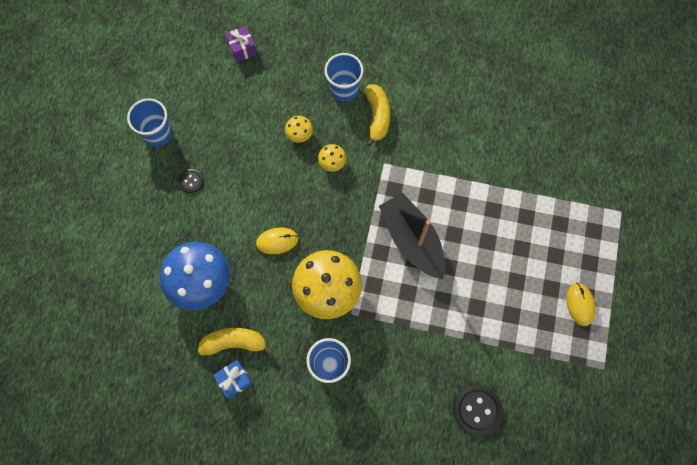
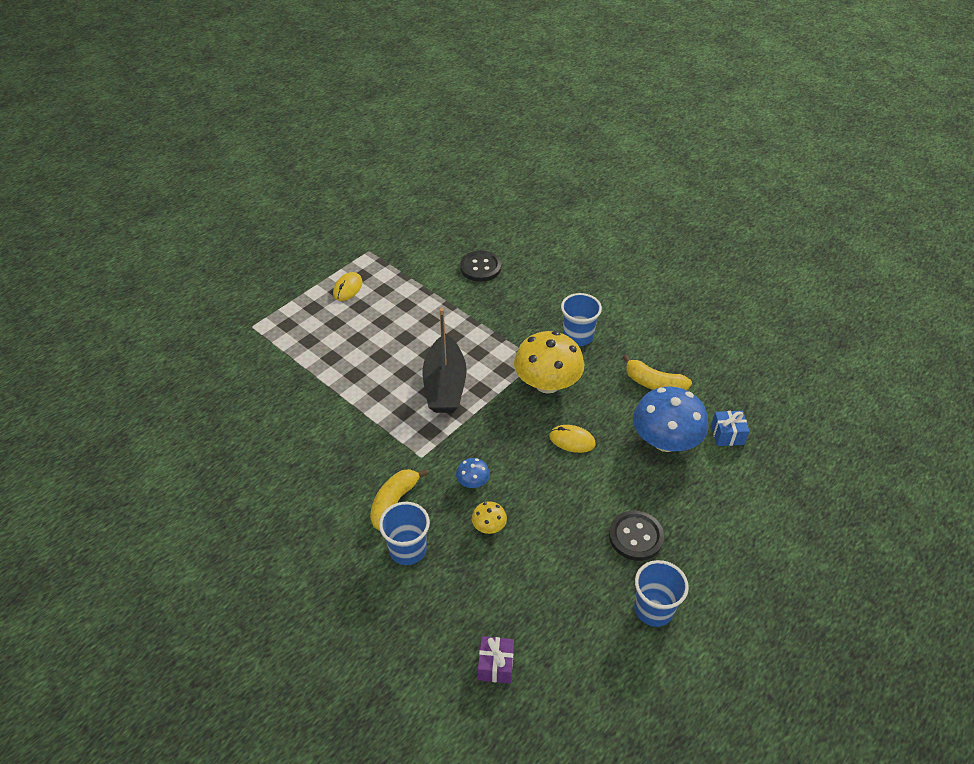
camera: 150 degrees left, 25 degrees down
(191, 181) = (636, 536): black button -> black button, size x1.77
(235, 380) = (666, 360): blue gift -> blue gift (727, 435)
(332, 162) = (473, 482): yellow mushroom -> blue mushroom

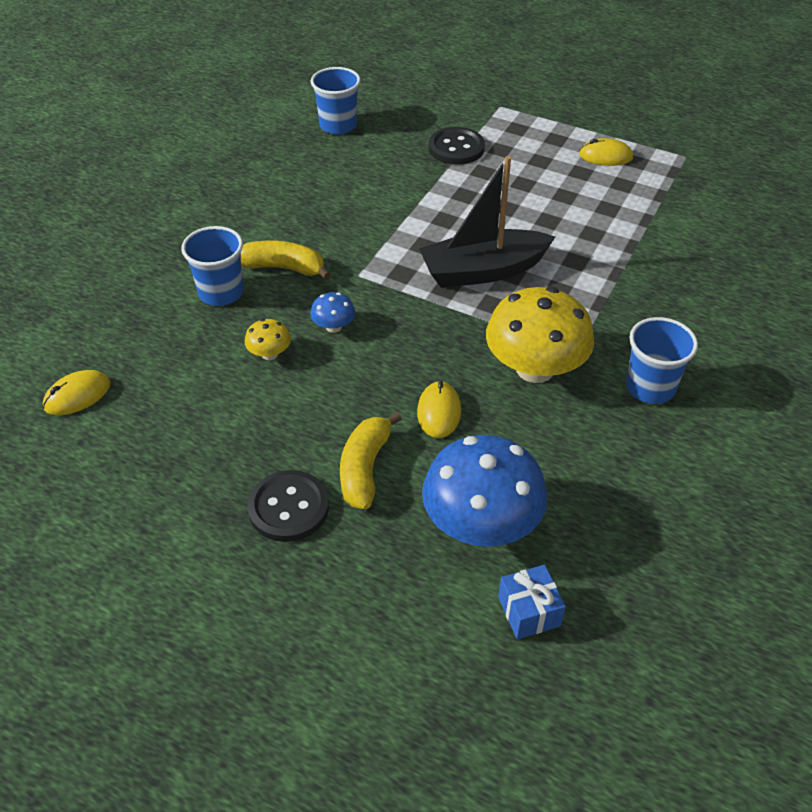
camera: 75 degrees right, 0 degrees up
(480, 267) = (728, 260): black button -> black button (456, 148)
(496, 665) = (77, 395): purple gift -> yellow mouse
(653, 609) = (171, 542): blue cup -> blue cup (338, 125)
(654, 383) = (597, 496): yellow banana -> yellow banana (365, 469)

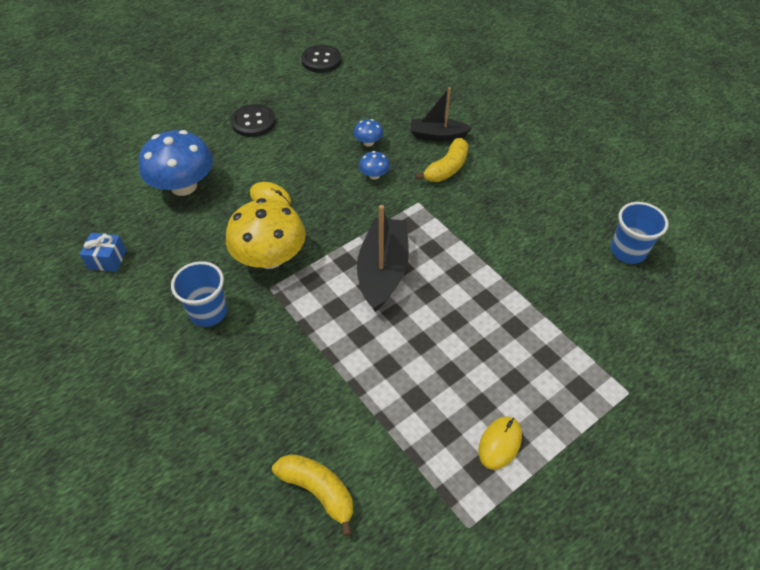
camera: 115 degrees right, 5 degrees up
(77, 395) = (384, 70): yellow mouse -> none
(221, 292) = (437, 135): blue cup -> black boat
(269, 354) = (368, 142): yellow mushroom -> blue mushroom
(365, 469) = (255, 155): yellow banana -> yellow banana (318, 490)
(456, 148) = (560, 322): black button -> black button (321, 60)
(529, 611) = (123, 184): blue gift -> blue gift (107, 259)

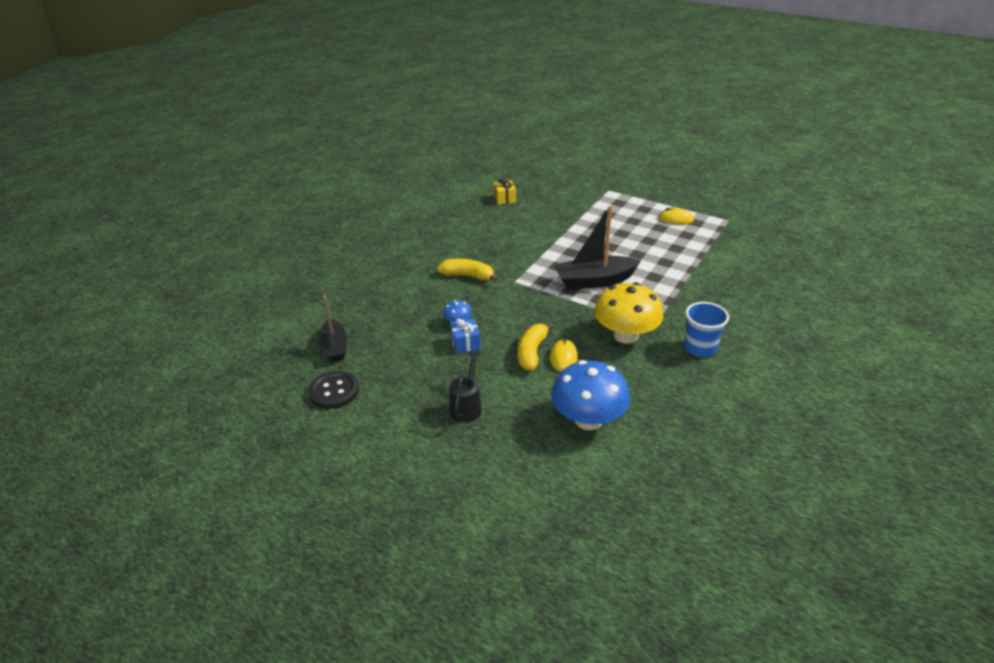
camera: 110 degrees left, 15 degrees down
(107, 259) = (708, 430): blue gift -> blue gift (465, 343)
(253, 122) = (467, 406): black button -> black watering can
(318, 490) = (763, 265): yellow banana -> yellow banana (532, 352)
(374, 175) = (498, 309): blue mushroom -> none
(437, 135) = (428, 288): black boat -> black boat (335, 347)
(628, 251) = (505, 199): blue cup -> yellow gift

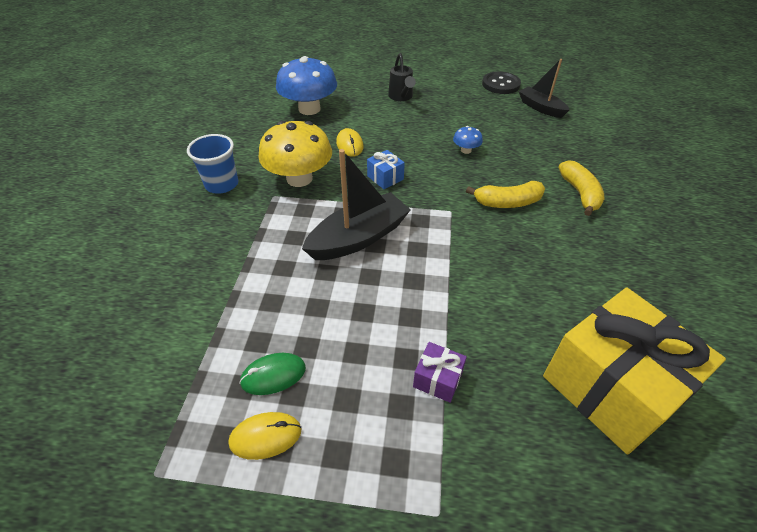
camera: 155 degrees right, 10 degrees up
(465, 343) = (441, 135): blue gift -> blue gift (385, 178)
(505, 199) = (611, 387): yellow gift -> yellow gift, size x2.48
(532, 352) = (379, 142): yellow banana -> yellow banana (580, 193)
(584, 217) = (437, 379): none -> purple gift
(669, 235) = (273, 375): none -> green mouse

